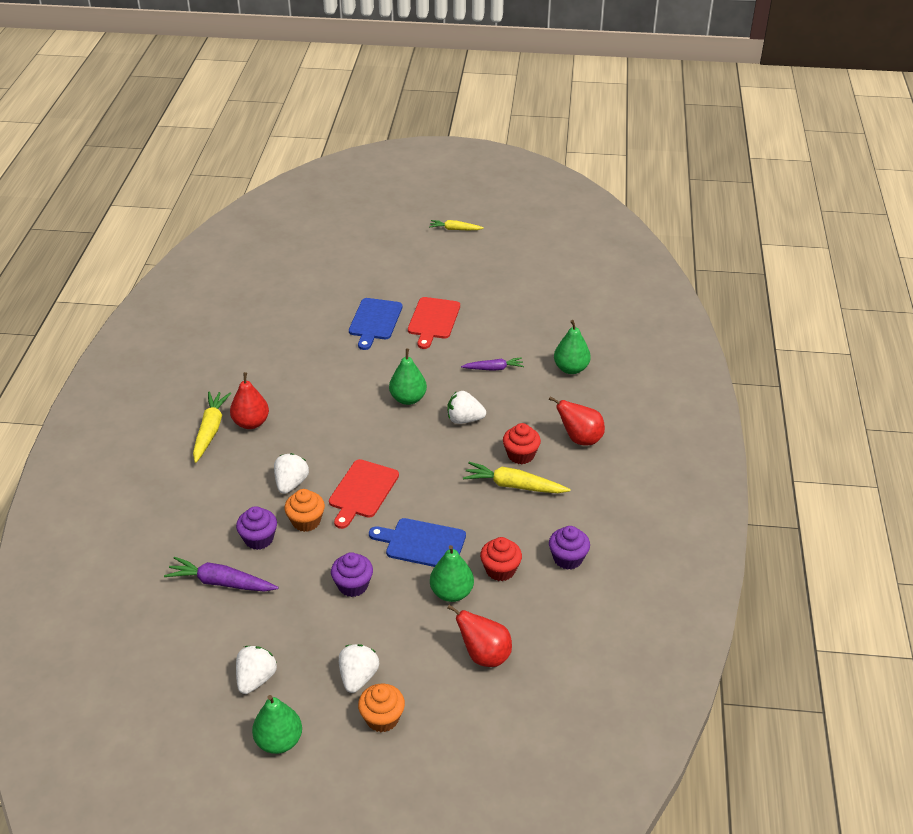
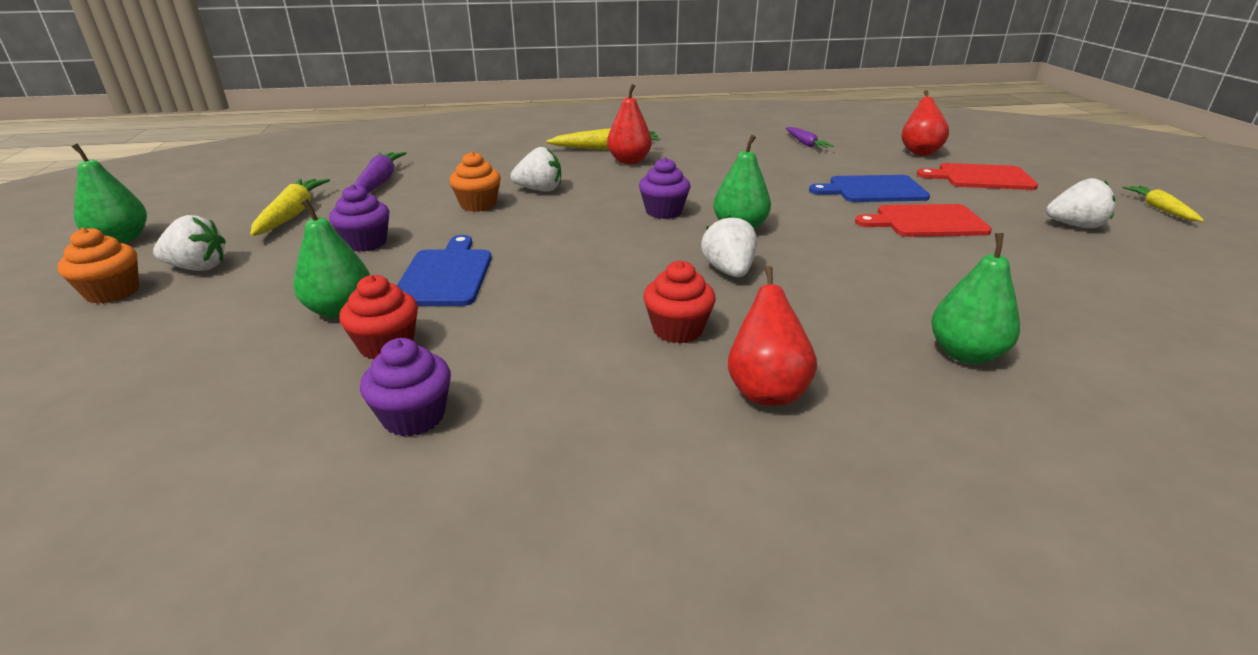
camera: 75 degrees right, 10 degrees down
(256, 679) = (227, 216): white strawberry -> white strawberry (1075, 225)
(259, 539) = (446, 188): purple cupcake -> purple cupcake (663, 211)
(362, 491) = (540, 226): red cutting board -> red cutting board (981, 177)
(484, 655) = (192, 355): red pear -> red pear (919, 152)
(493, 368) = (873, 278): purple carrot -> purple carrot (805, 144)
(514, 485) = (596, 333): yellow carrot -> yellow carrot (292, 215)

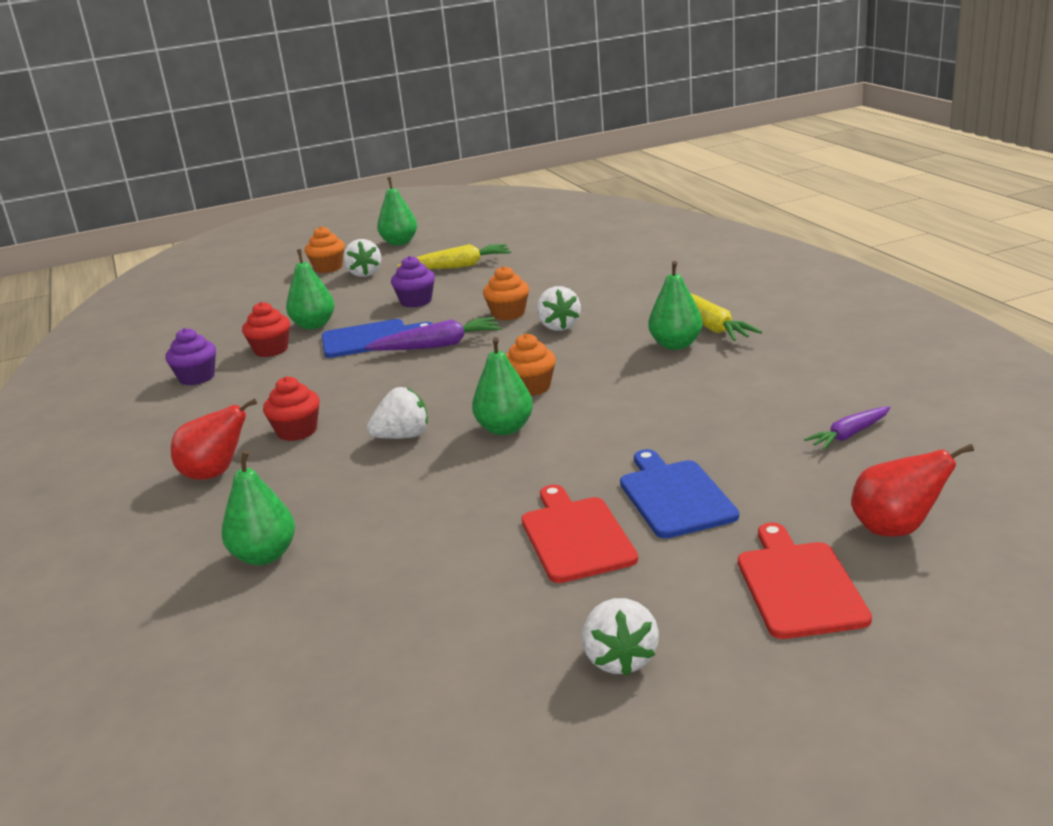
camera: 80 degrees right, 5 degrees down
(379, 182) = (539, 269): purple carrot -> purple carrot (438, 345)
(629, 161) = (676, 345): red pear -> green pear
(663, 211) = (531, 387): purple cupcake -> orange cupcake
(1159, 209) = (754, 770): yellow carrot -> none

